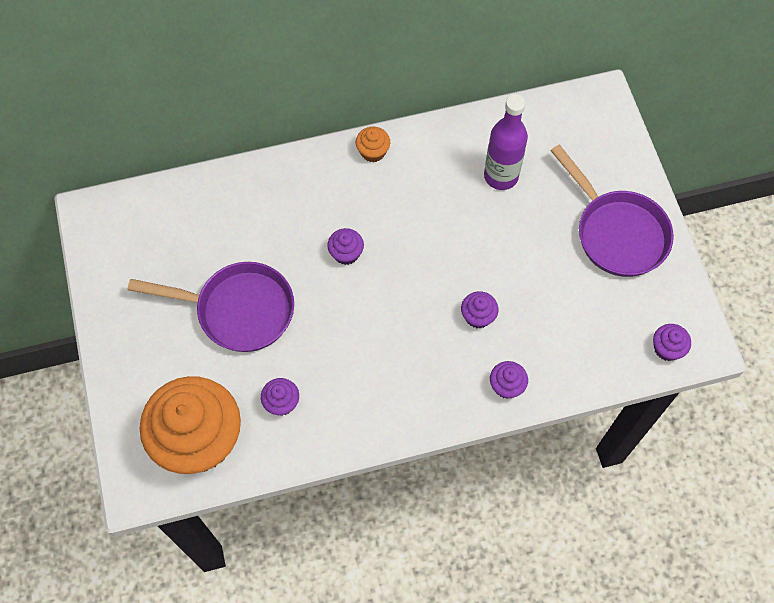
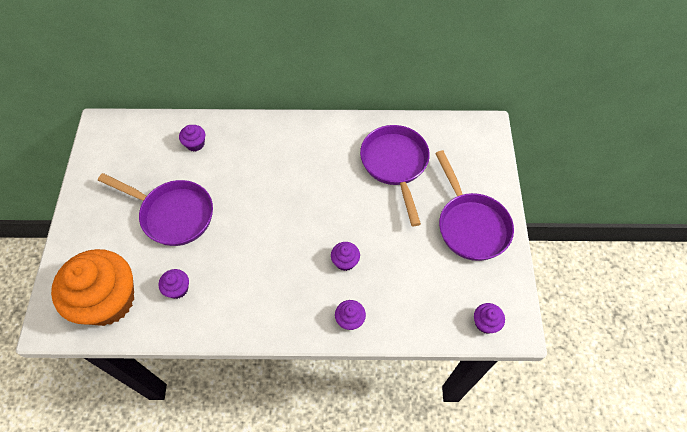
camera: 15 degrees right, 5 degrees down
(346, 253) = (264, 193): purple cupcake -> purple cupcake (195, 144)
(373, 152) = (308, 128): orange cupcake -> none
(501, 176) = (395, 165): purple bottle -> purple pan

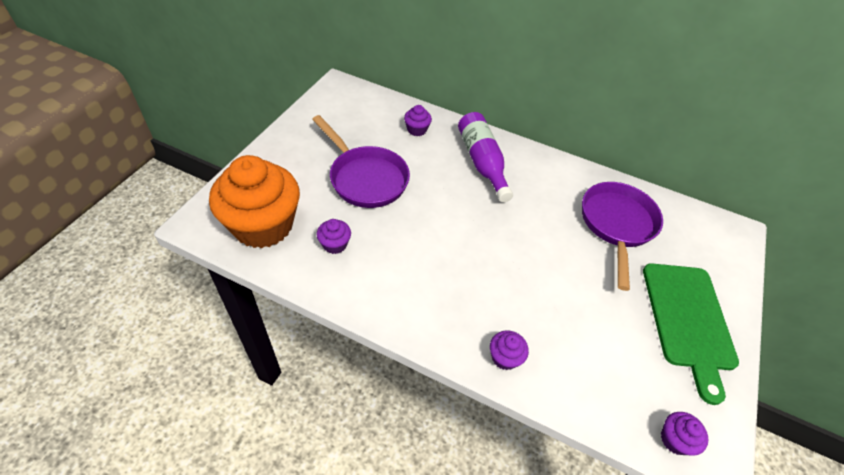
camera: 20 degrees right, 10 degrees down
(265, 152) = (482, 162): none -> purple bottle
(345, 261) = (523, 295): purple cupcake -> none
(470, 225) = (688, 320): purple pan -> green cutting board

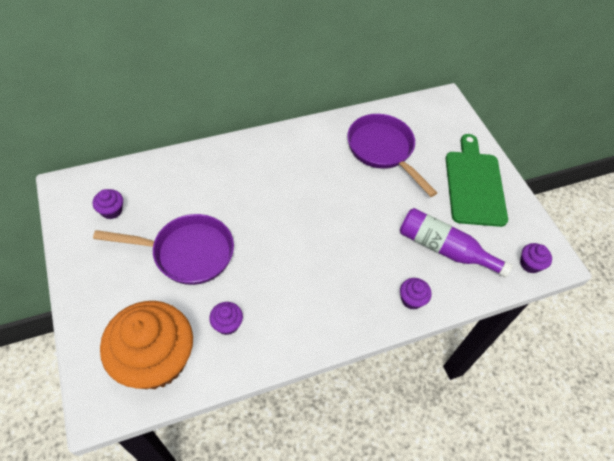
camera: 45 degrees left, 5 degrees up
(416, 130) = (178, 179): purple cupcake -> purple cupcake (111, 211)
(482, 162) = (255, 170): purple bottle -> purple bottle (444, 249)
(688, 320) = (474, 184): green cutting board -> green cutting board turned 135 degrees counterclockwise

